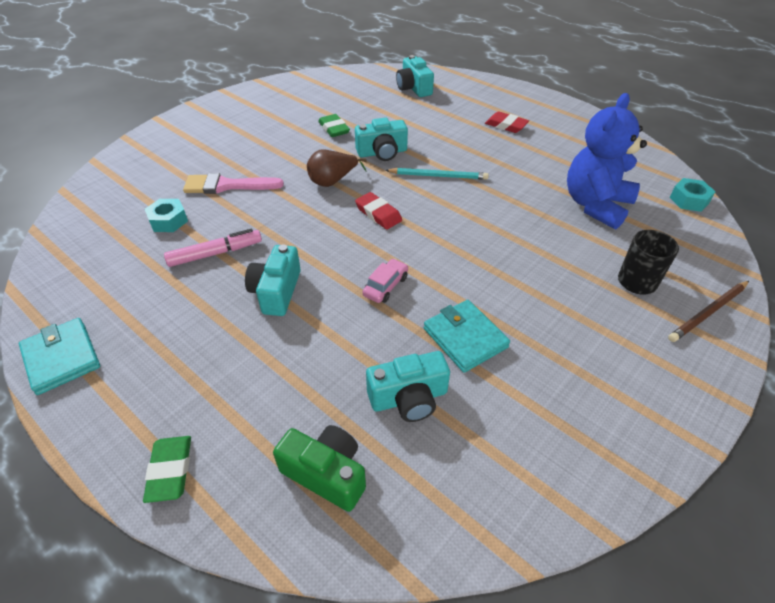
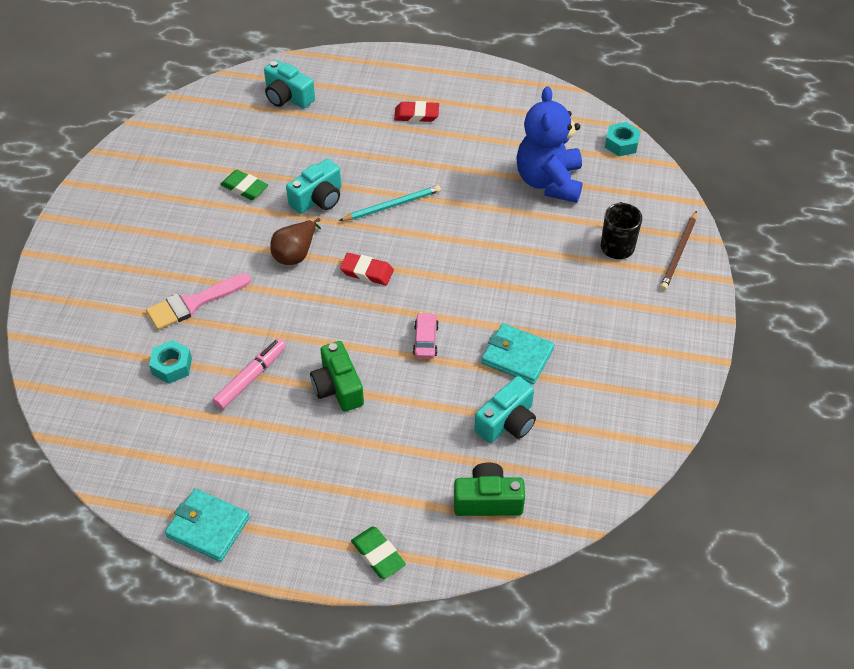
camera: 30 degrees left, 5 degrees up
(276, 291) = (338, 387): turquoise camera -> green camera

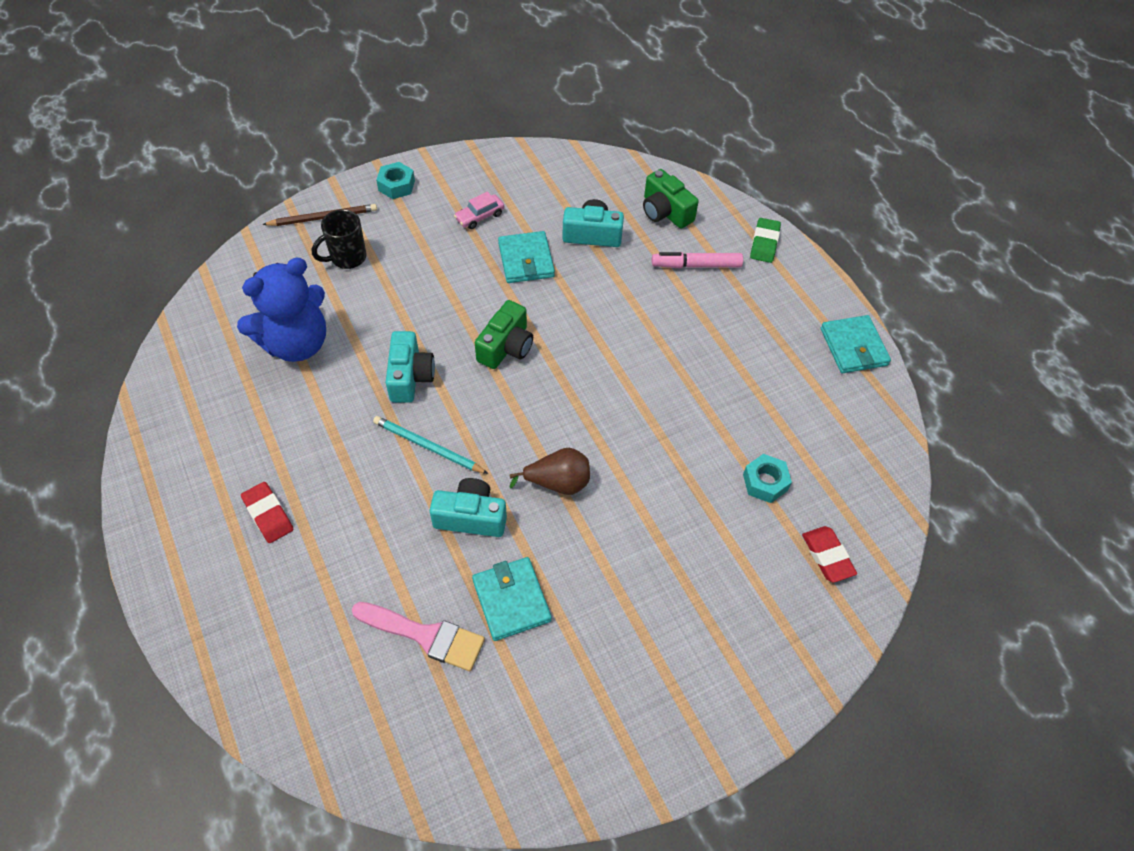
camera: 130 degrees left, 5 degrees up
(193, 303) = (690, 522): pink brush -> pink brush (425, 635)
(244, 188) = (511, 600): green eraser -> turquoise wallet
(251, 378) = (716, 415): pink marker -> pink marker (696, 265)
(288, 97) = (327, 676): turquoise camera -> turquoise camera (410, 377)
(338, 387) = (665, 351): green camera -> green camera (506, 347)
(367, 272) = (529, 411): red eraser -> red eraser (827, 556)
(425, 340) = (565, 324): pink car -> pink car (480, 216)
(621, 144) = (197, 317): turquoise nut -> turquoise nut (396, 185)

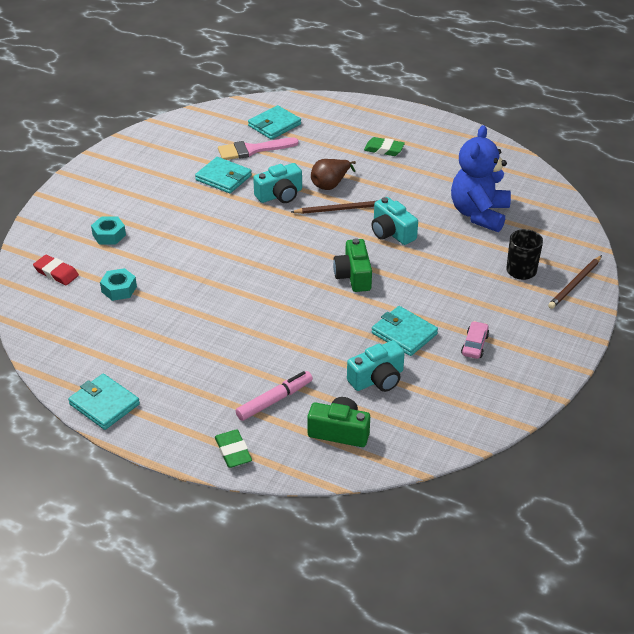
camera: 145 degrees right, 15 degrees down
(268, 514) = (384, 149): red eraser -> green eraser
(346, 675) = (274, 125): none -> turquoise wallet
(396, 185) = (562, 332): turquoise nut -> turquoise nut (109, 235)
(428, 446) = (339, 209): turquoise pencil -> brown pencil
(558, 483) = (247, 229): brown pear -> brown pear (330, 184)

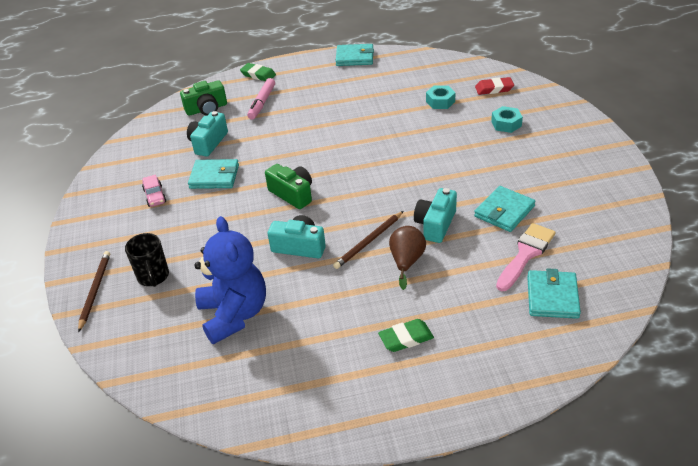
camera: 145 degrees right, 0 degrees up
(223, 178) = (504, 211): turquoise wallet -> turquoise wallet turned 45 degrees counterclockwise

